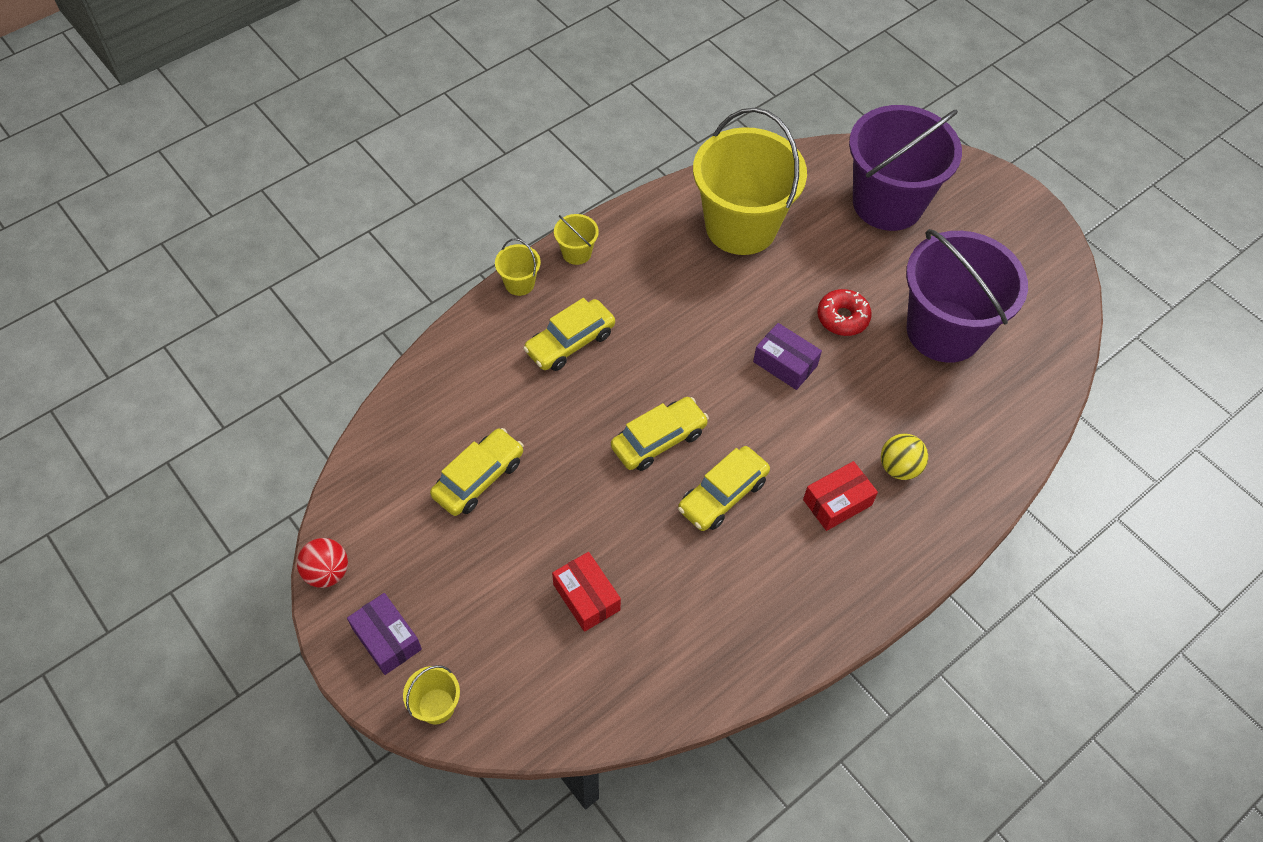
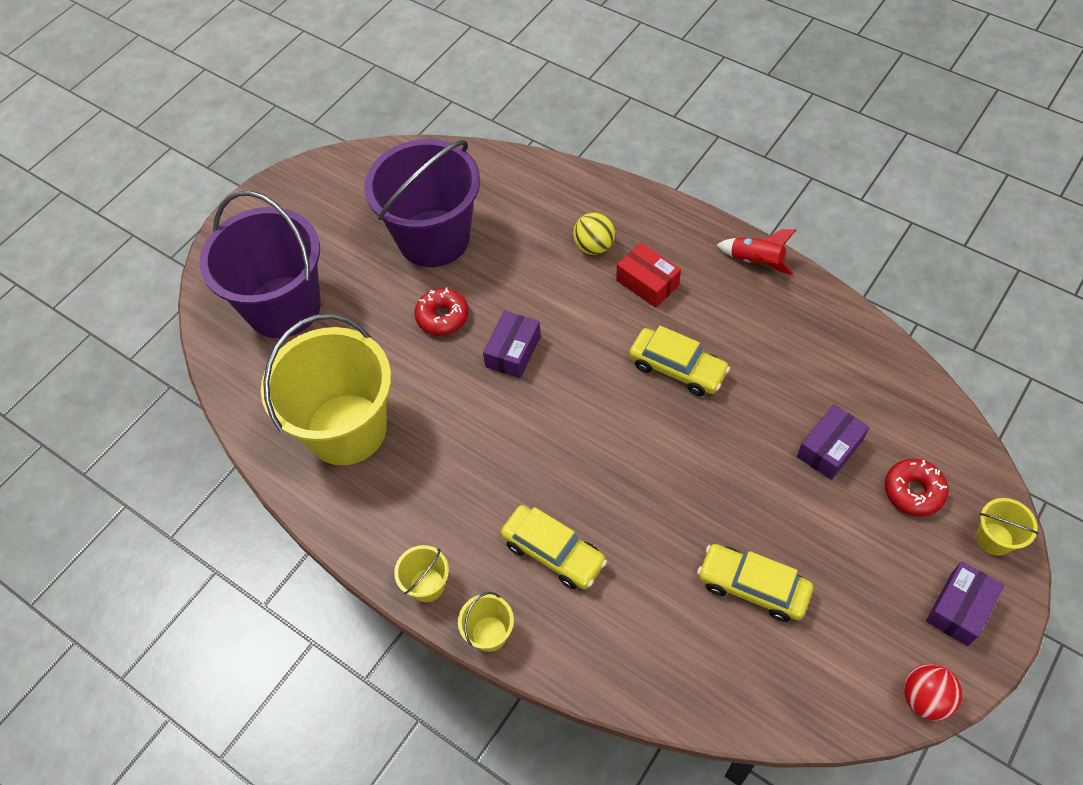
camera: 100 degrees left, 0 degrees up
(513, 654) = (913, 491): none -> red donut
(586, 597) = (829, 449): red box -> purple box
(658, 440) = (640, 435): yellow car -> none
(838, 619) = (756, 262): none -> red rocket

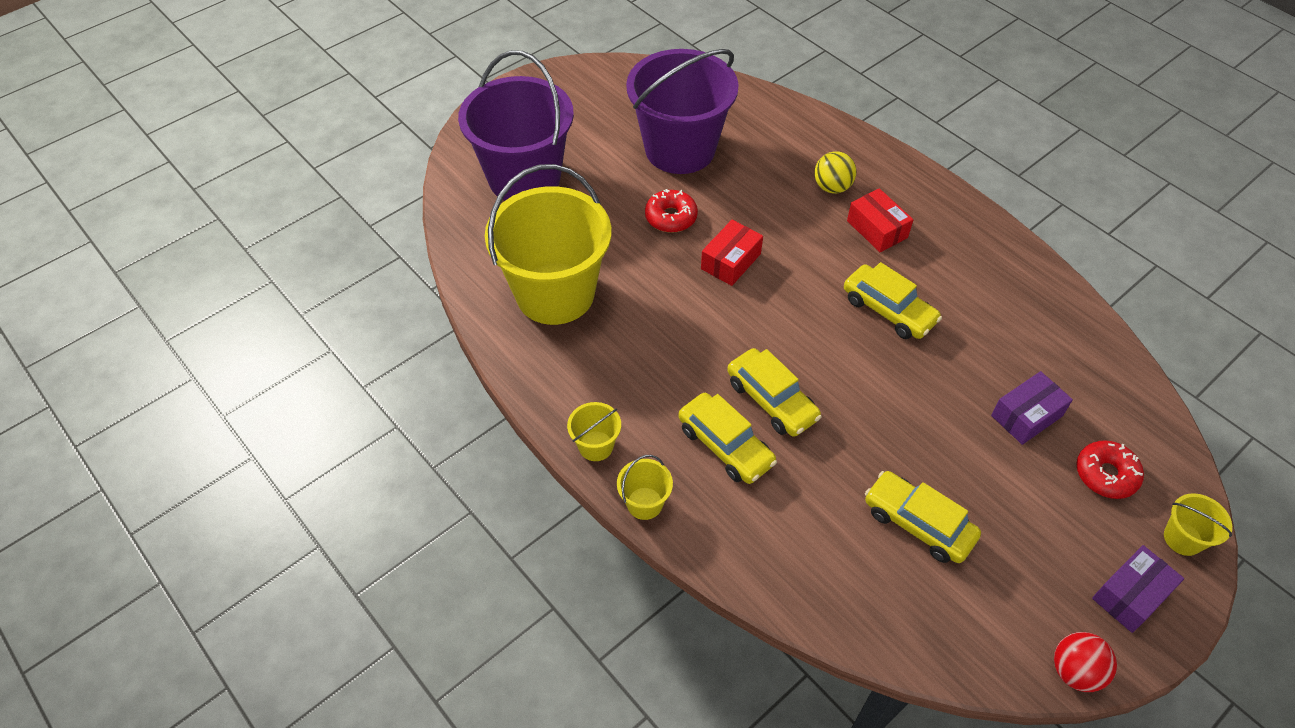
camera: 10 degrees right, 5 degrees down
(513, 351) = (730, 261): purple box -> red box
(586, 493) = (771, 400): none -> yellow car
(756, 262) = (990, 233): red rocket -> none

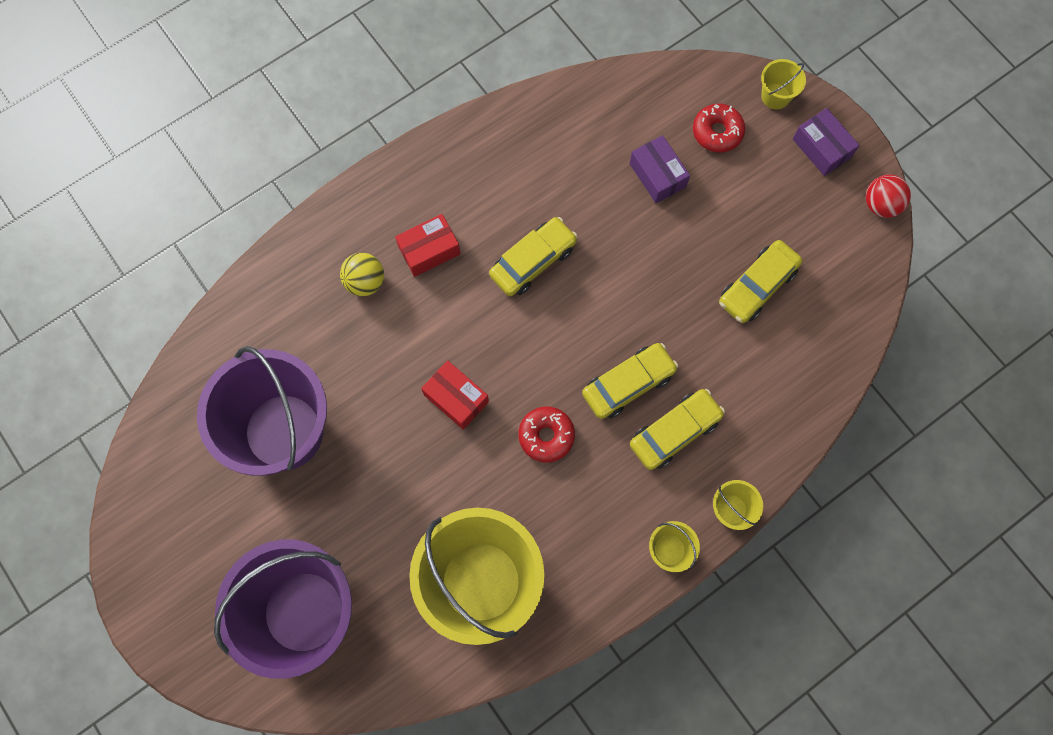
camera: 85 degrees left, 20 degrees up
(671, 217) = (387, 452): red donut -> red donut (546, 436)

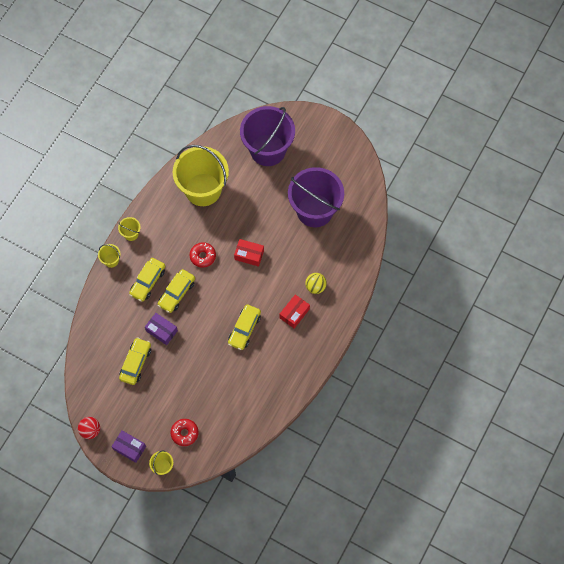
camera: 155 degrees right, 5 degrees down
(657, 175) = (204, 397): purple box -> purple box (161, 331)

